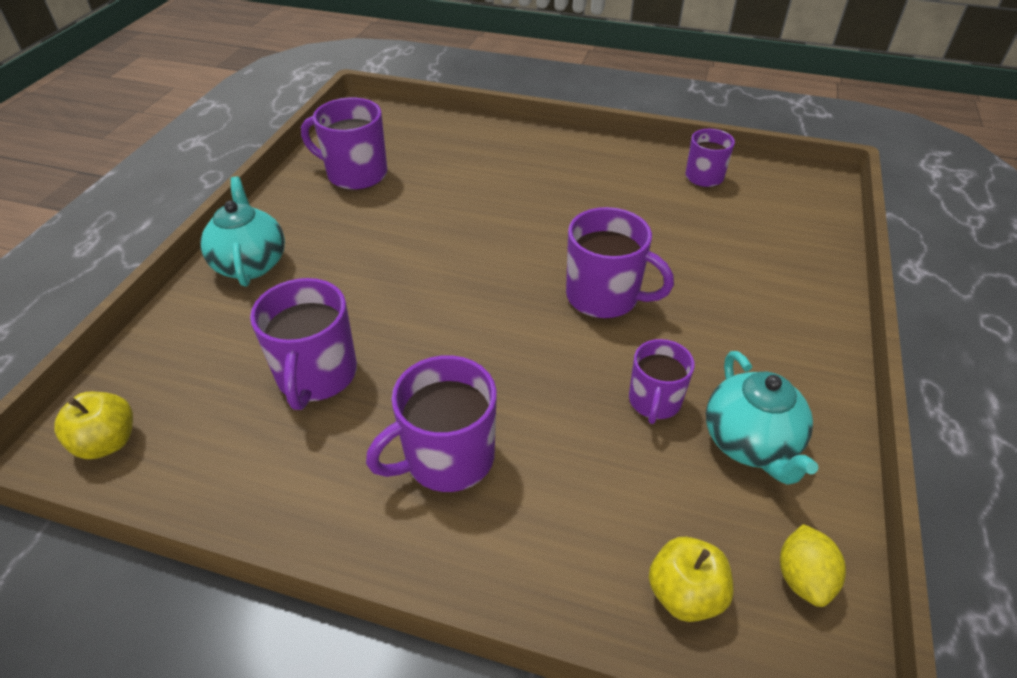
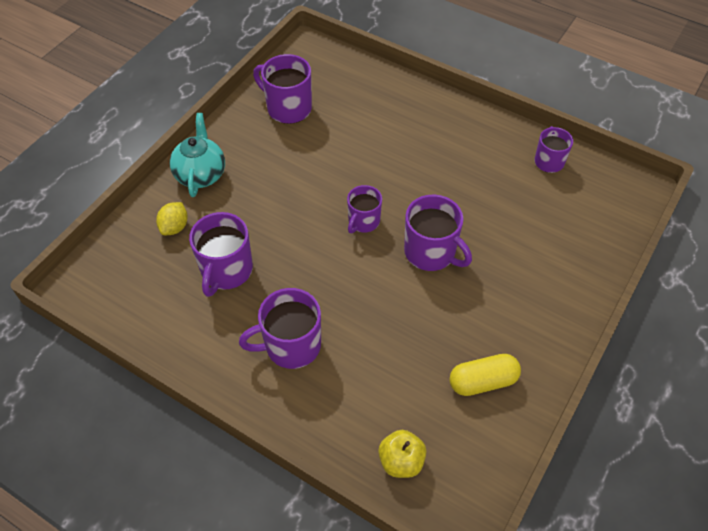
camera: 15 degrees right, 10 degrees up
(107, 442) = (98, 288): yellow apple -> none
(654, 401) = (433, 338): purple mug -> purple mug (363, 221)
(750, 443) = (482, 381): turquoise teapot -> yellow capsule
(803, 578) = (474, 470): yellow lemon -> yellow lemon (175, 227)

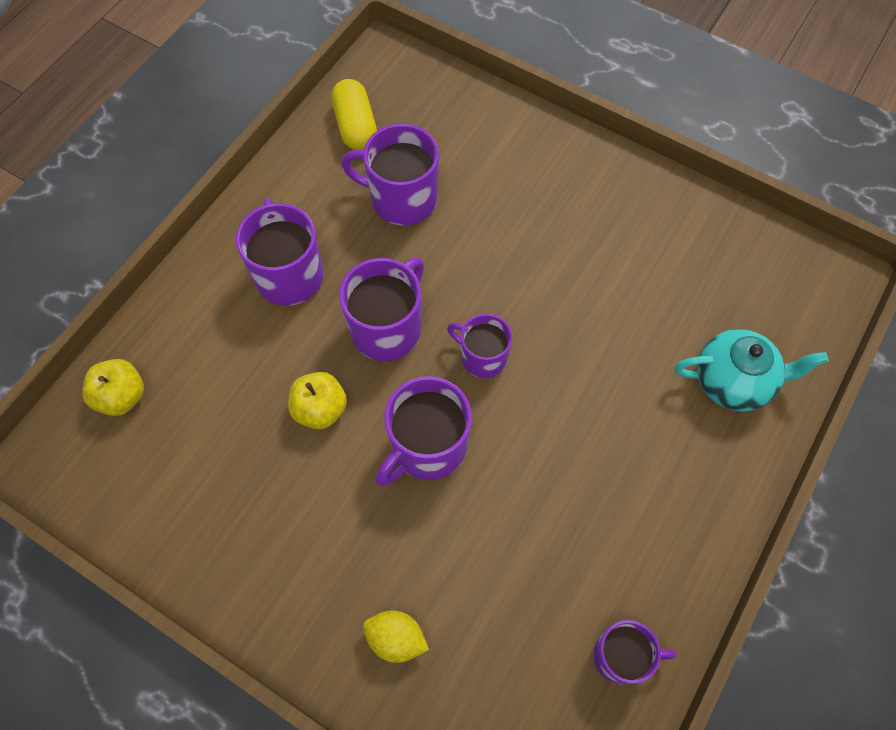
camera: 90 degrees right, 10 degrees up
(175, 227) = (469, 139): yellow lemon -> yellow lemon (396, 639)
(201, 174) = (558, 158): turquoise teapot -> turquoise teapot (733, 381)
(288, 108) = (696, 254): purple mug -> purple mug (387, 328)
(406, 317) = (320, 409): none -> yellow apple
(482, 381) = (215, 502): yellow capsule -> yellow capsule (356, 126)

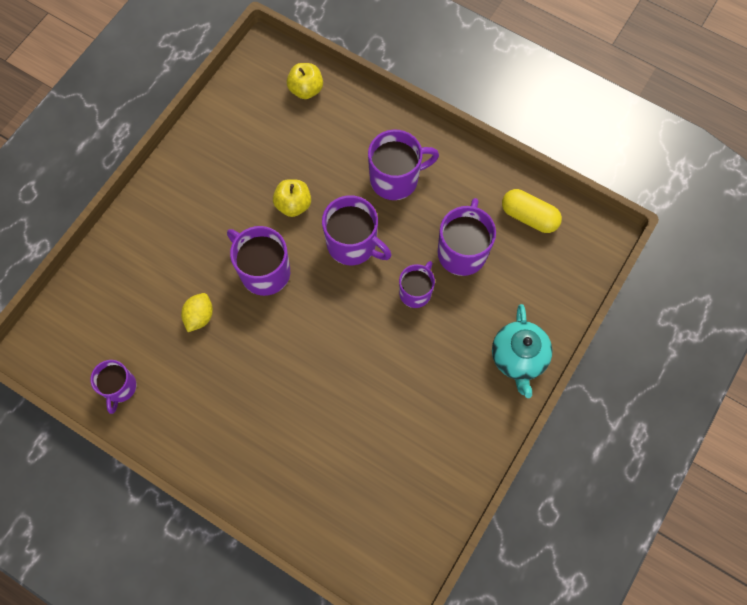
camera: 90 degrees right, 5 degrees up
(356, 126) = (529, 217): yellow capsule -> yellow capsule turned 45 degrees clockwise
(396, 639) = (143, 255): yellow lemon -> yellow lemon (199, 316)
(482, 357) = (329, 307): purple mug -> purple mug (415, 292)
(733, 381) = (306, 487): turquoise teapot -> turquoise teapot (518, 358)

